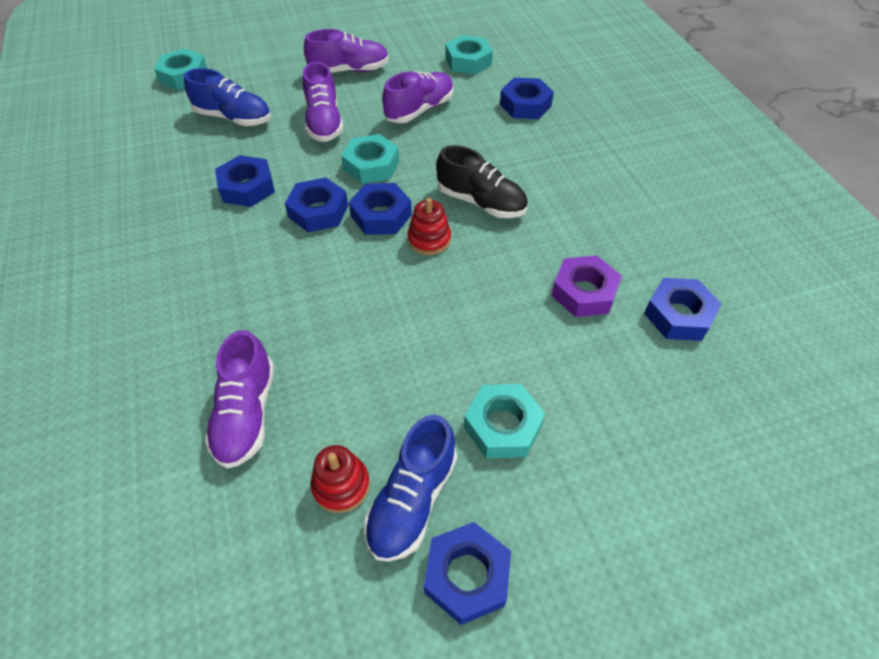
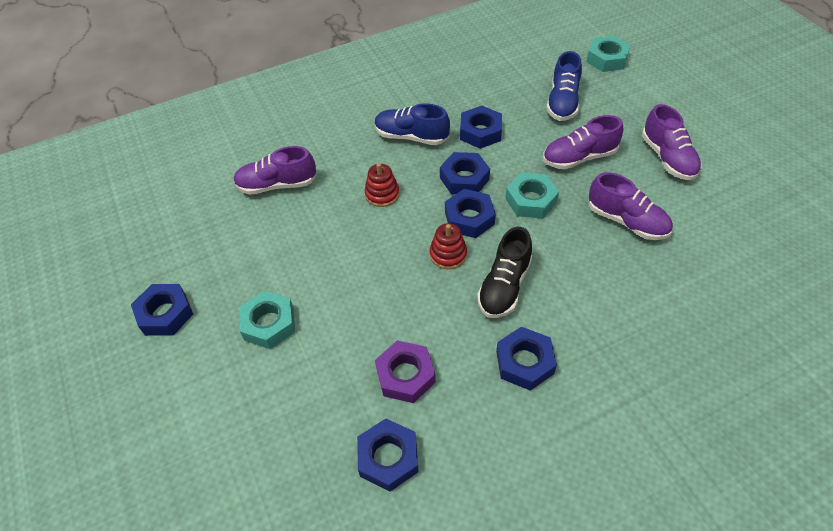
camera: 85 degrees right, 0 degrees up
(341, 485) = (227, 241): red stacking toy -> red stacking toy (382, 194)
(412, 500) = (216, 279): blue shoe -> blue shoe (411, 136)
(468, 61) = (736, 250): turquoise nut -> none
(525, 105) = (675, 311): blue nut -> blue nut (524, 362)

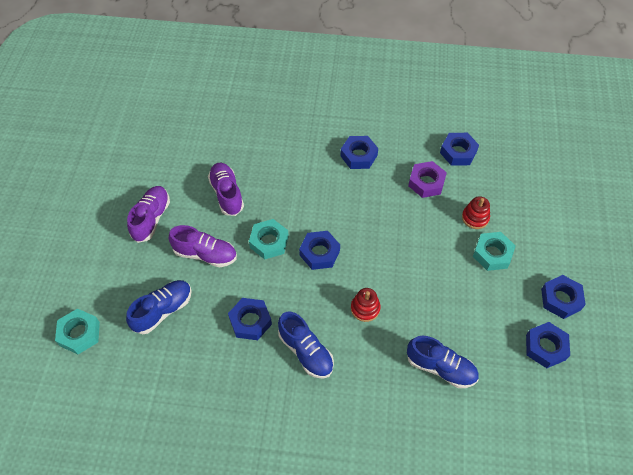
camera: 150 degrees left, 5 degrees up
(277, 185) = (440, 368): purple shoe -> blue shoe
(448, 254) = (353, 236): red stacking toy -> red stacking toy (475, 218)
(464, 178) = (297, 286): blue nut -> blue nut (545, 347)
(504, 286) = (335, 198): black shoe -> none

